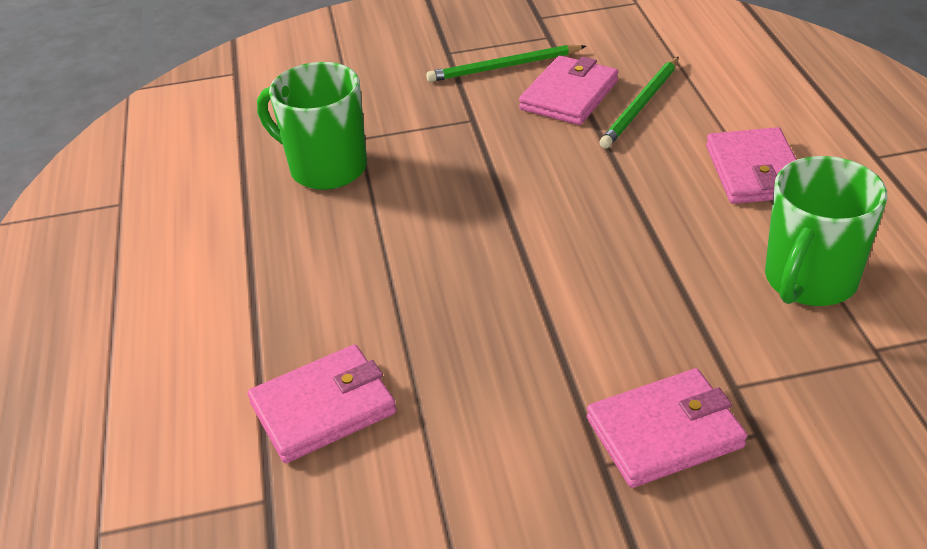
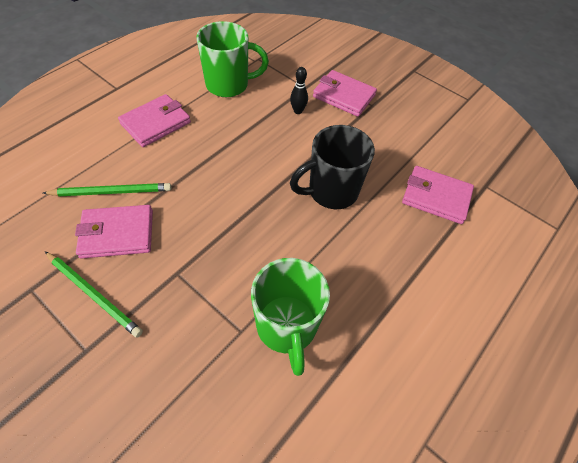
camera: 135 degrees left, 15 degrees up
(456, 290) = (331, 191): none -> black mug
(668, 340) = (298, 111): none -> black bowling pin

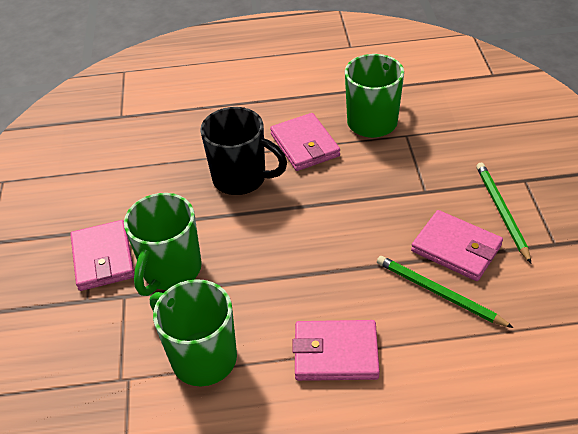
camera: 130 degrees left, 10 degrees down
(298, 111) = (171, 270): black bowling pin -> green mug
(436, 197) = (169, 130): pink wallet -> pink wallet (305, 145)

